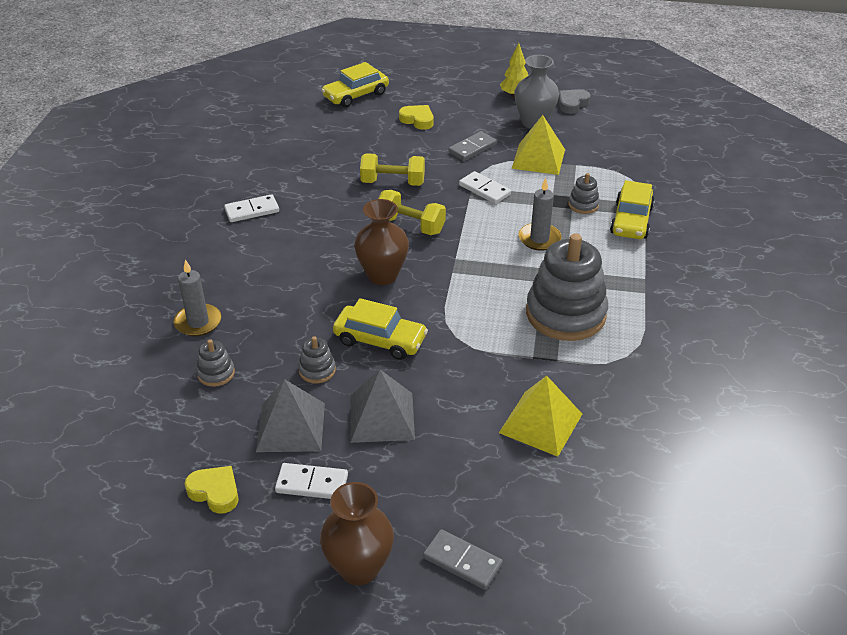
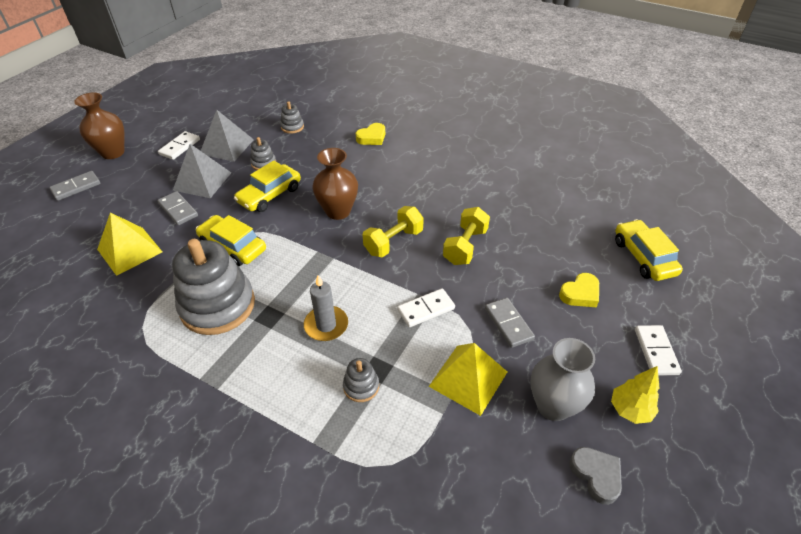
camera: 110 degrees right, 5 degrees up
(198, 322) = (343, 126): grey candle -> none
(215, 492) = (205, 117): yellow heart -> yellow heart (372, 137)
(252, 211) = (456, 162): white domino -> white domino (656, 351)
(449, 413) = (178, 210): none -> grey domino
(631, 220) = (310, 421): yellow car -> yellow car (233, 246)

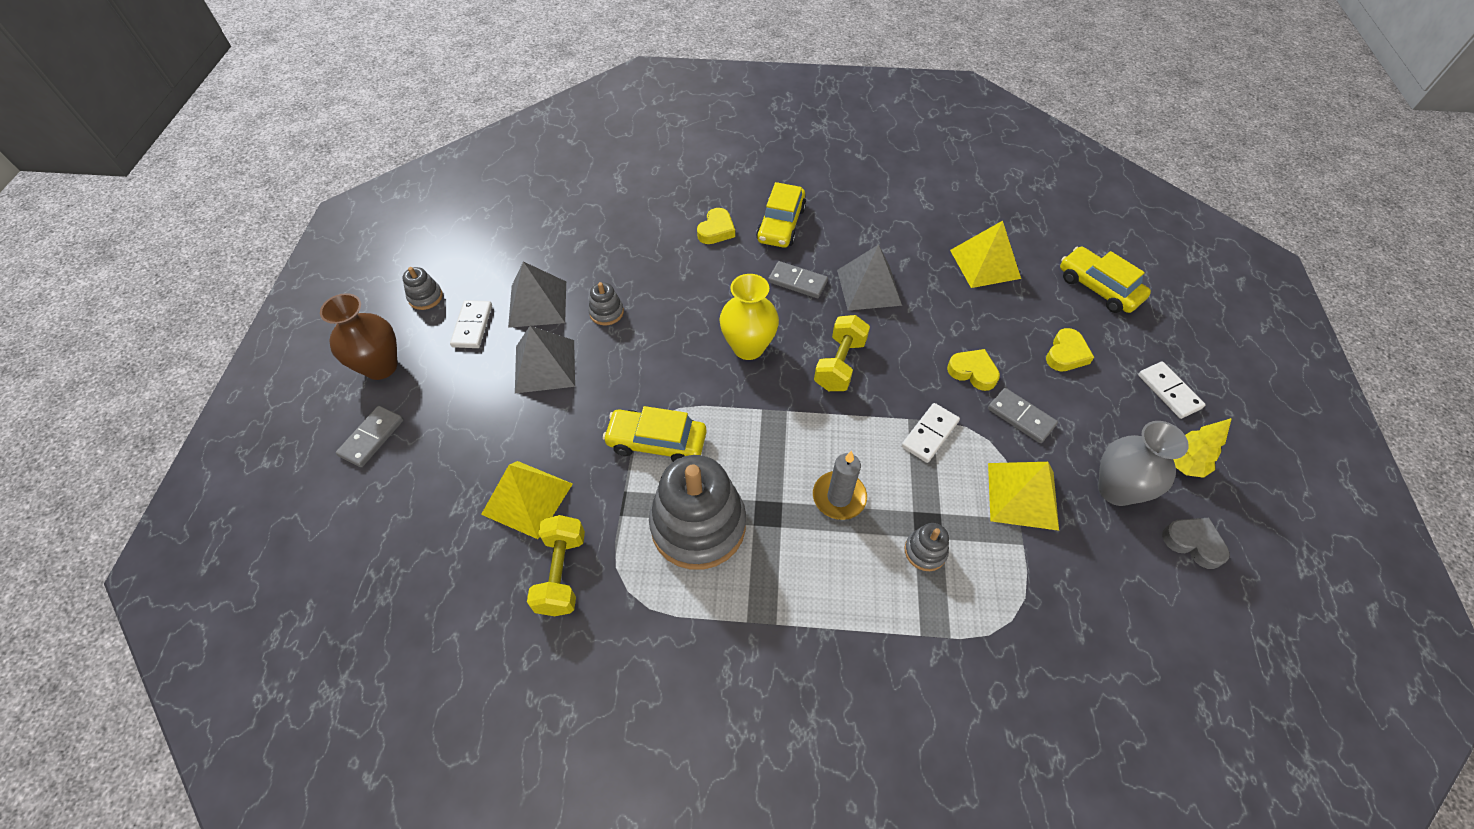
camera: 25 degrees left, 10 degrees up
(178, 210) = (545, 418): grey domino -> grey domino (797, 281)
(269, 195) = (648, 354): yellow car -> yellow car (781, 224)
(292, 127) = (603, 246): grey stacking toy -> grey stacking toy (425, 297)
(338, 211) = (748, 347): brown vase -> yellow vase
(453, 201) = (869, 287): none -> grey pyramid
(465, 246) = (919, 341): yellow dumbbell -> yellow dumbbell (561, 573)
(492, 280) = (973, 372): none -> yellow heart
(556, 213) = (985, 264): none -> yellow pyramid

